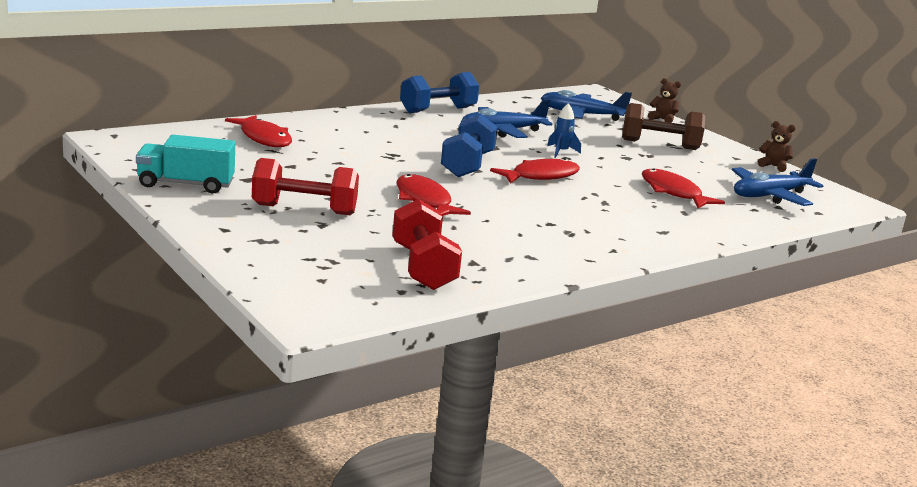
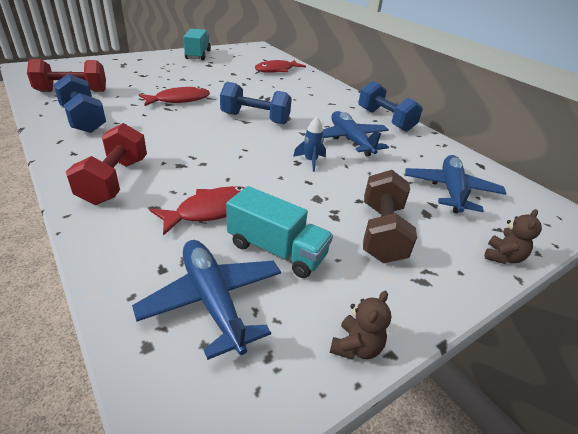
camera: 90 degrees right, 15 degrees up
(304, 210) = (163, 73): red dumbbell -> red dumbbell (114, 181)
(522, 252) = (83, 119): none -> blue dumbbell
(540, 176) = (239, 144): red fish -> none
(706, 176) = (276, 250): none -> turquoise truck

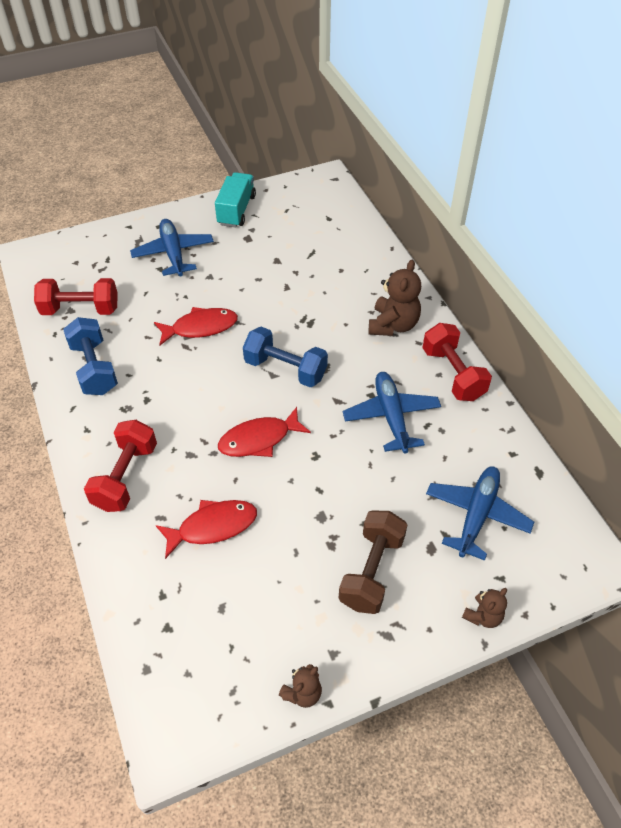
camera: 15 degrees right, 15 degrees up
(213, 300) = (199, 633): blue plane -> blue plane (173, 253)
(276, 250) = (263, 584): turquoise truck -> none
(277, 70) = (339, 249): red fish -> red fish (259, 439)
(310, 161) = (331, 455): blue rocket -> none
(329, 99) = (393, 325): none -> brown teddy bear
(385, 120) = (453, 374): blue dumbbell -> red dumbbell

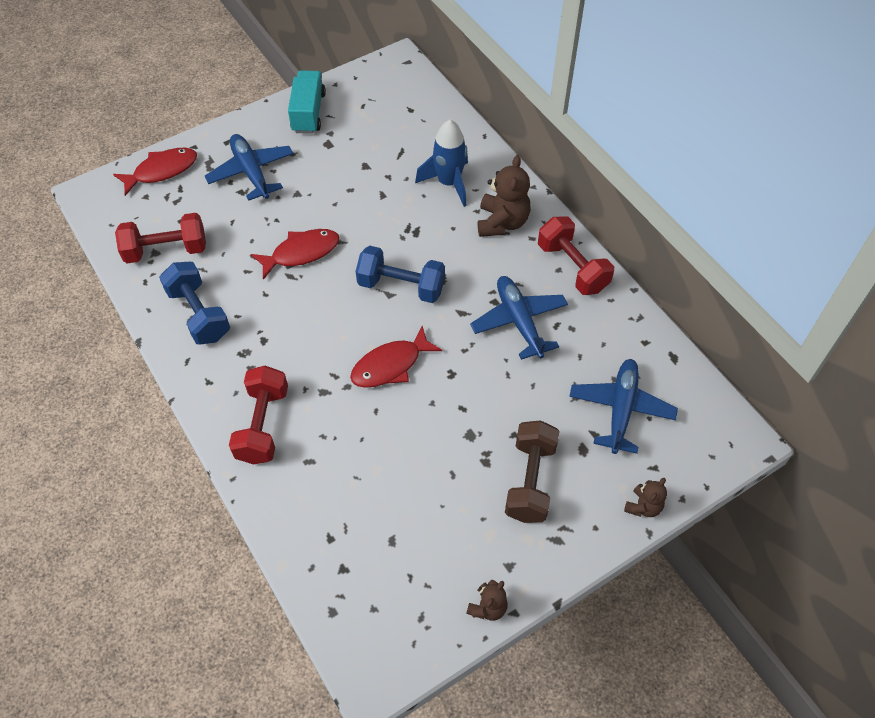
camera: 10 degrees left, 5 degrees up
(213, 527) = (364, 462): red fish -> red fish (162, 171)
(350, 284) = (449, 183): none -> blue rocket

